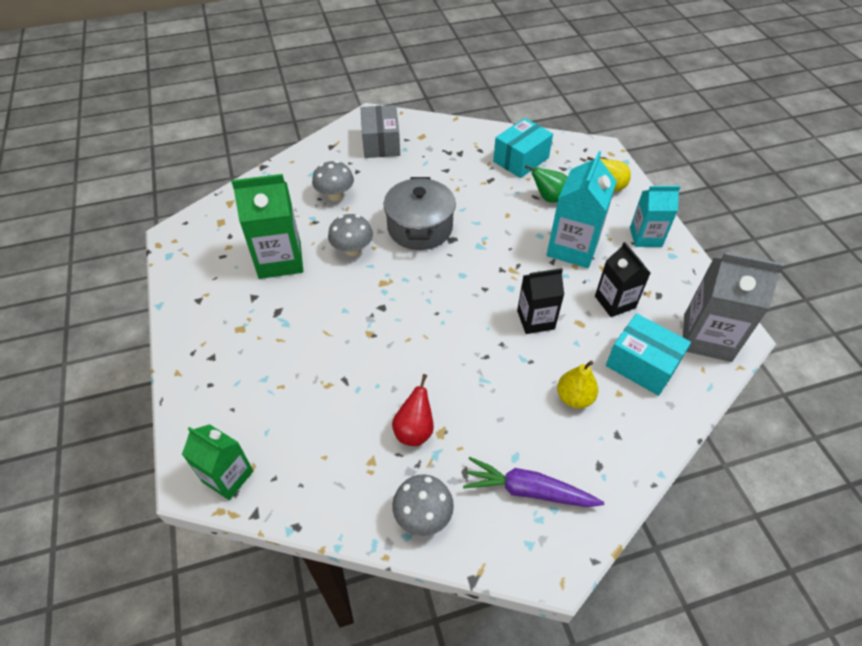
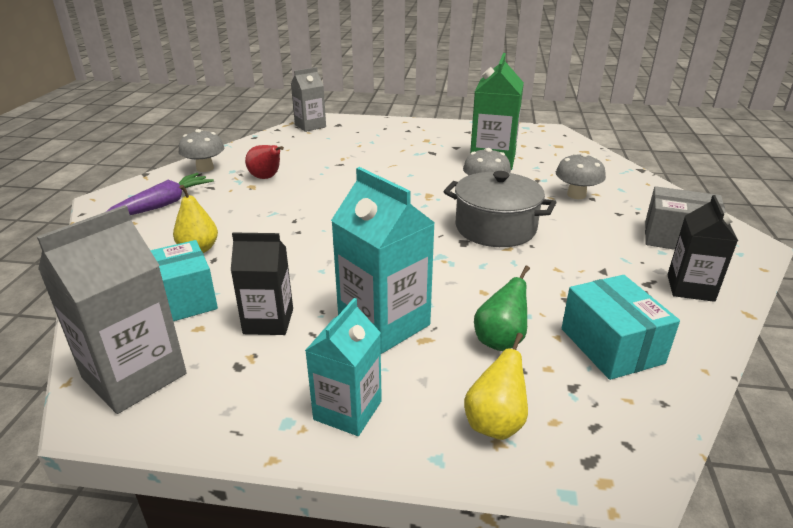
camera: 115 degrees right, 20 degrees down
(228, 476) = (310, 126): green carton -> grey carton
(535, 320) = (304, 258): black carton -> black carton (690, 288)

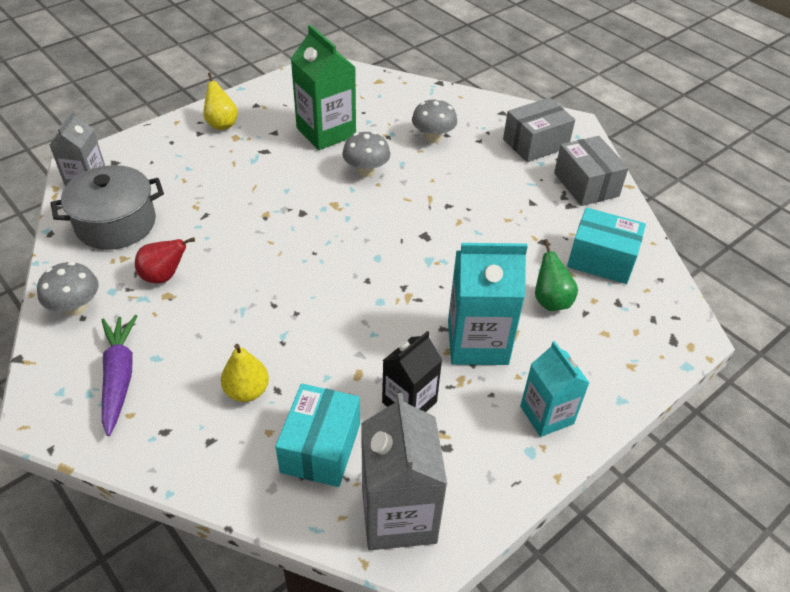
camera: 50 degrees left, 15 degrees up
(495, 228) = (426, 207): grey pot -> grey pot (116, 224)
(495, 423) = (616, 356): yellow pear -> yellow pear (222, 124)
(690, 288) = (586, 184): black carton -> grey box

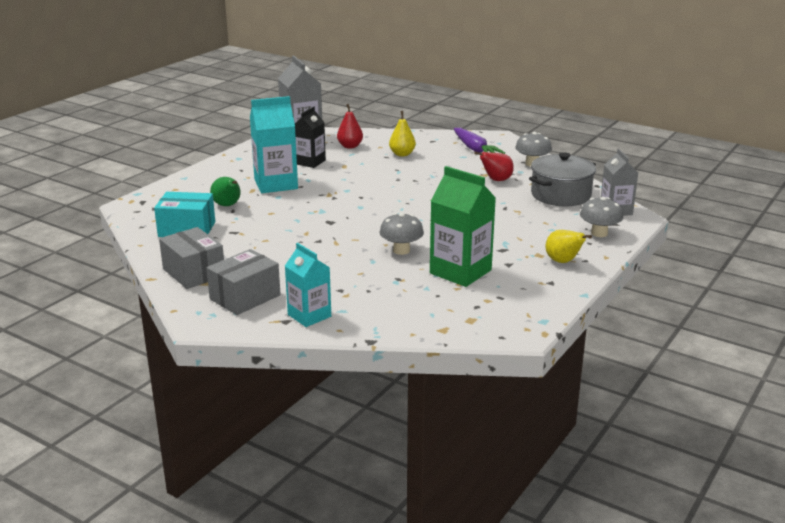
camera: 165 degrees right, 20 degrees down
(320, 448) = (350, 146): turquoise box -> red pear
(433, 137) = (353, 285): grey mushroom -> grey mushroom (599, 233)
(546, 415) = (230, 168): turquoise carton -> turquoise carton (309, 315)

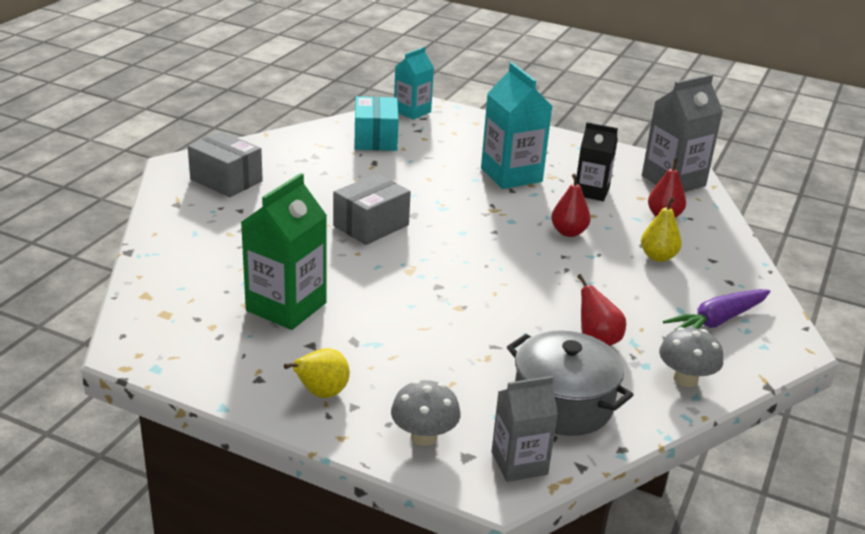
camera: 80 degrees right, 5 degrees up
(194, 272) = (278, 151): grey box -> grey box (371, 225)
(228, 205) = (441, 153): green pear -> none
(309, 315) = (185, 215): turquoise carton -> turquoise carton (412, 111)
(366, 174) = (568, 232): none -> red pear
(401, 250) = (341, 264): grey mushroom -> none

